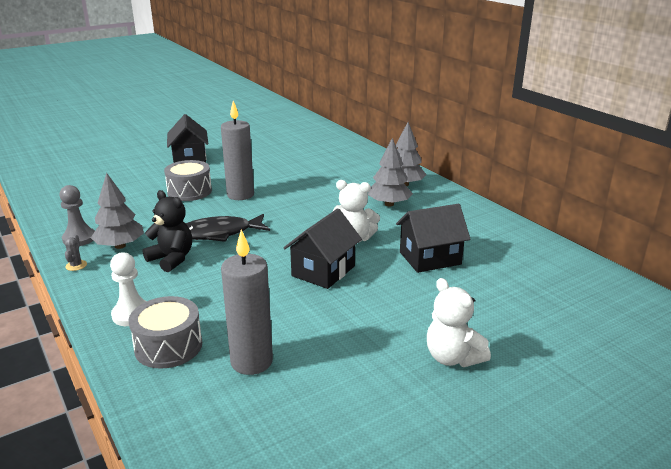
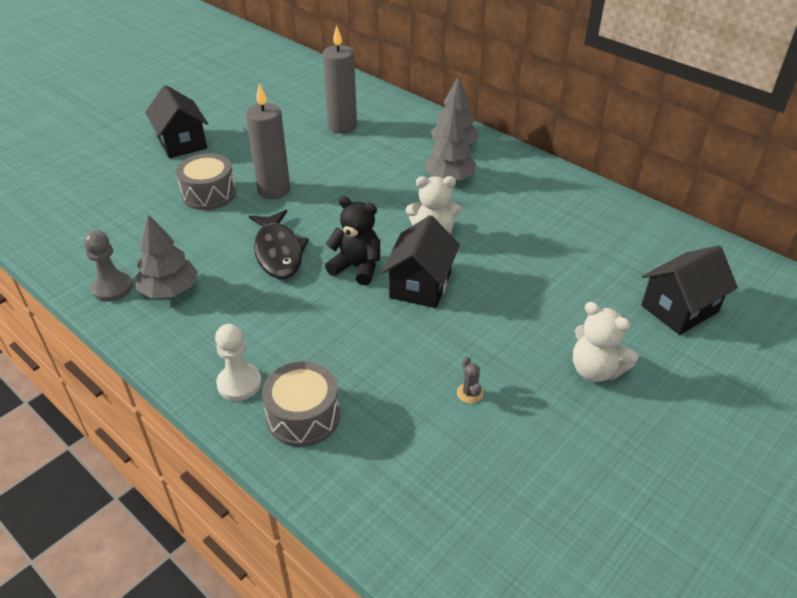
camera: 15 degrees left, 15 degrees up
(76, 265) = (133, 328): grey cactus -> grey cactus (469, 393)
(172, 259) = (242, 298): black teddy bear -> black teddy bear (357, 267)
(219, 233) = (278, 252): black fish -> black fish turned 75 degrees counterclockwise
(251, 362) = (401, 417): grey candle -> grey candle (342, 126)
(430, 258) = (524, 247): black house -> black house (679, 309)

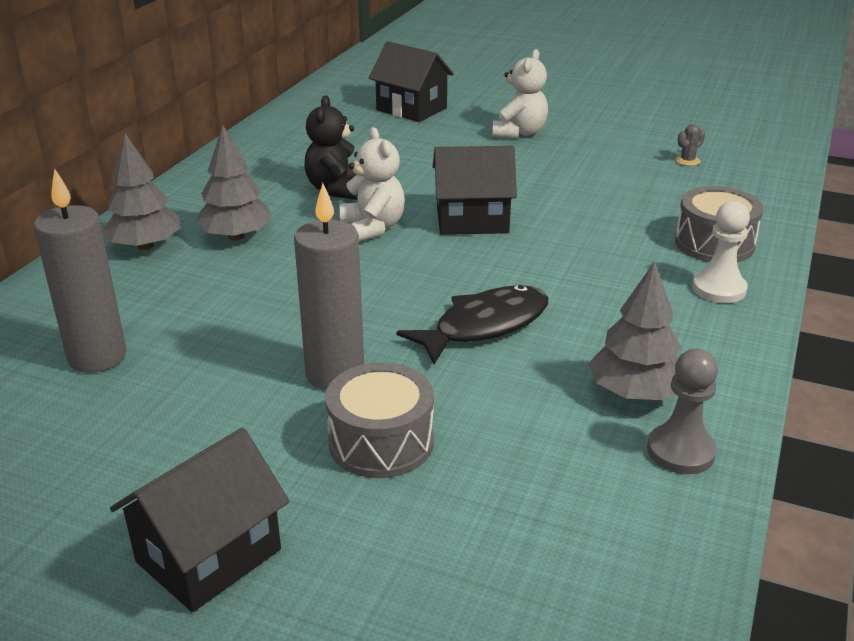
camera: 110 degrees left, 10 degrees down
(357, 267) = (472, 263): black teddy bear -> black teddy bear (336, 189)
(469, 393) = (599, 176): grey cactus -> grey cactus (687, 161)

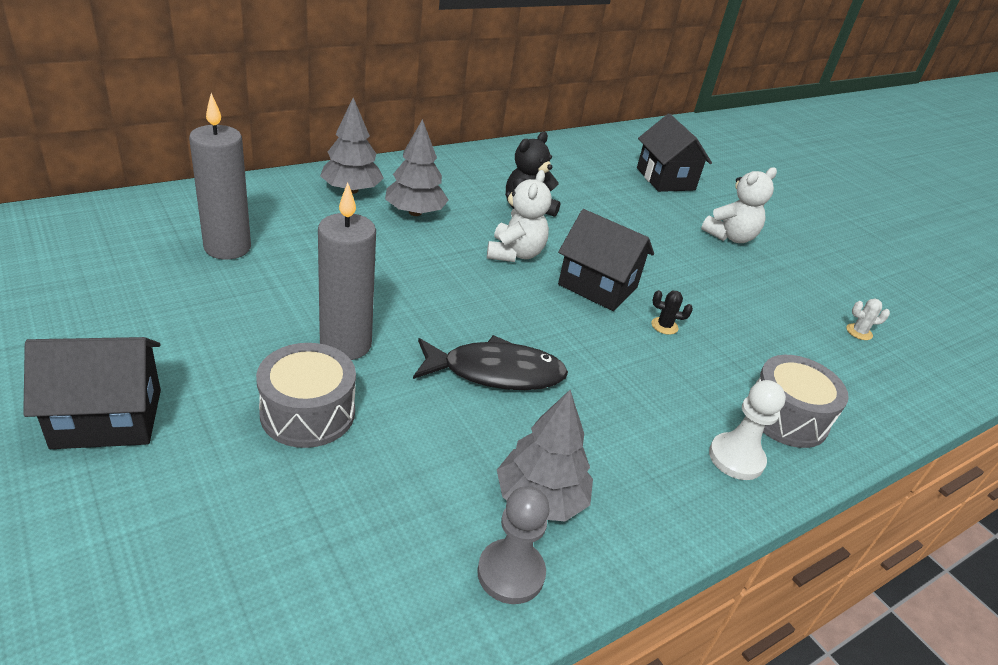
camera: 30 degrees right, 5 degrees up
(559, 224) = (664, 326): none -> black cactus
(687, 161) = (859, 332): grey cactus -> white cactus

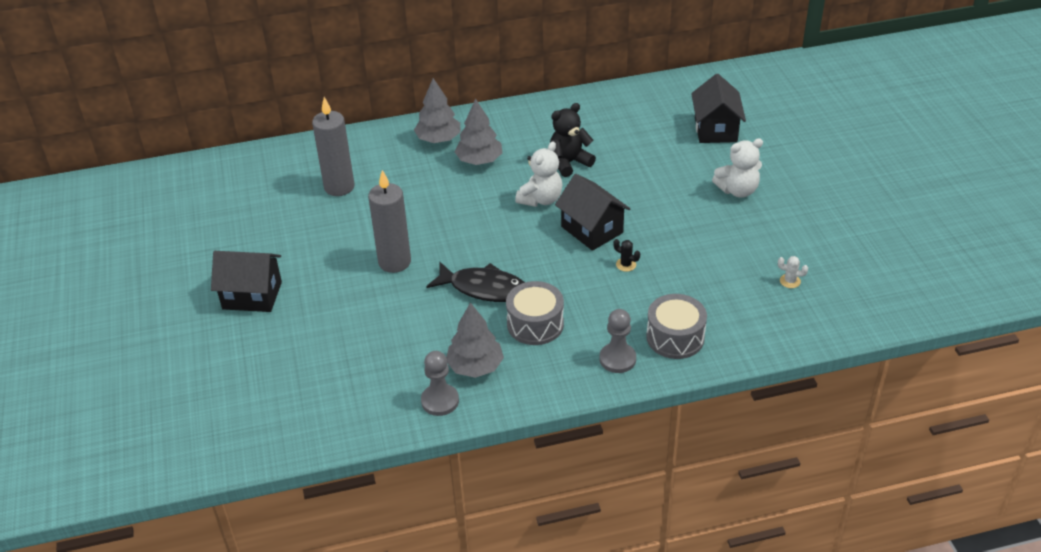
camera: 25 degrees right, 5 degrees up
(308, 413) = (359, 303): grey drum -> grey drum (535, 324)
(736, 458) = (617, 359): white pawn -> grey pawn

